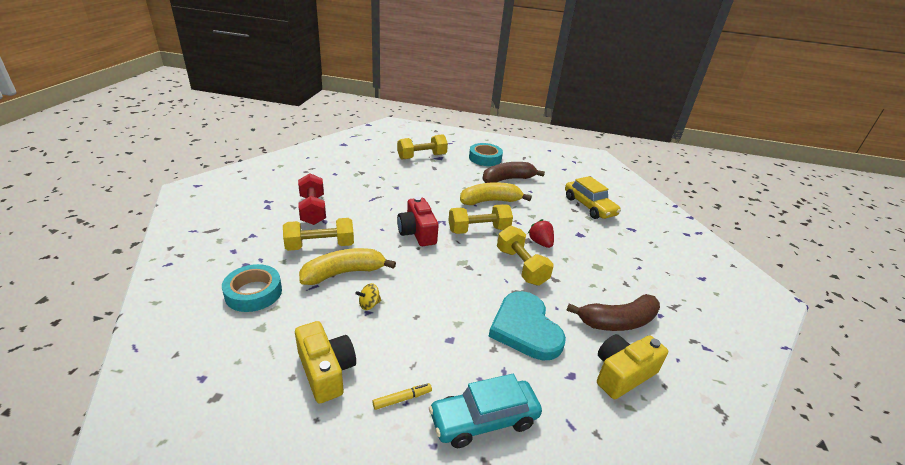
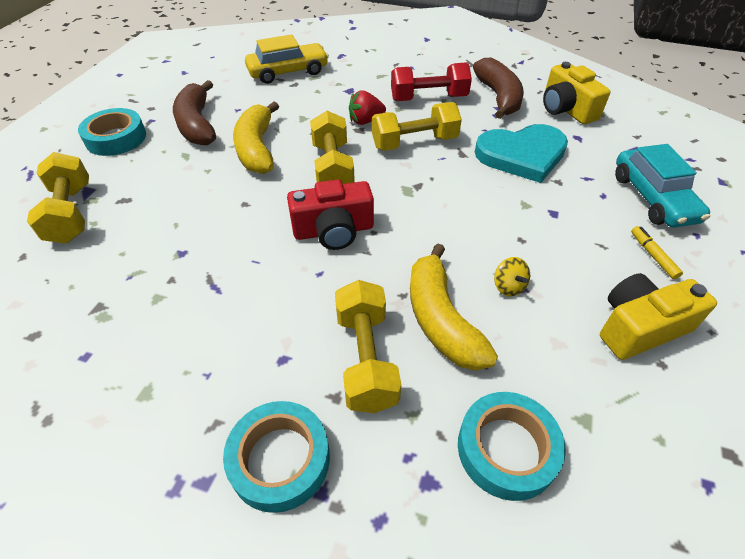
camera: 80 degrees left, 15 degrees up
(271, 223) = (280, 459): none -> turquoise tape
(313, 210) = (237, 384): red dumbbell -> red dumbbell (428, 98)

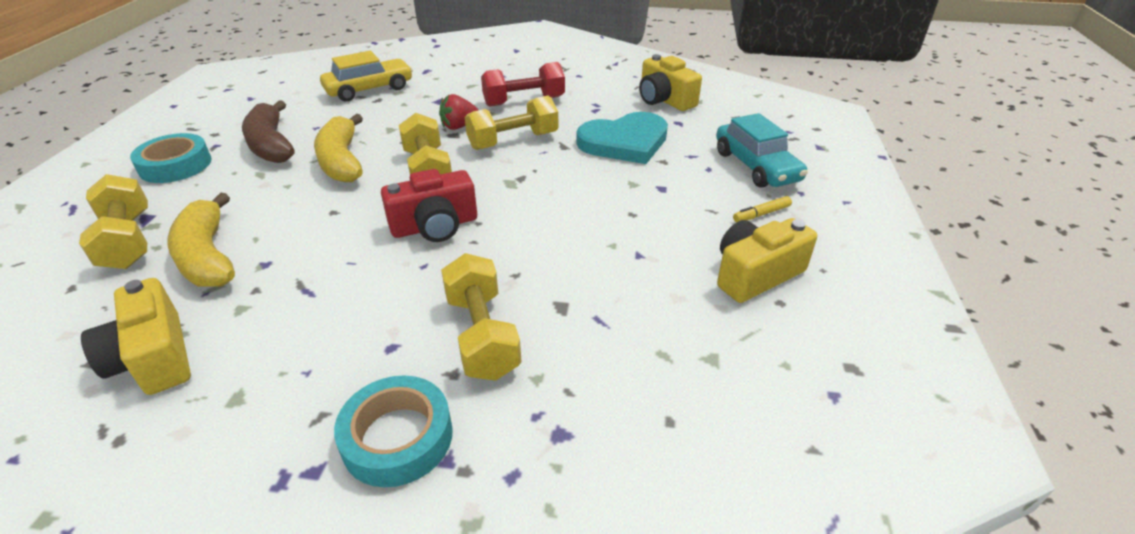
camera: 10 degrees left, 10 degrees down
(82, 339) = (154, 357): none -> yellow camera
(441, 319) = (557, 291): yellow banana -> yellow banana (208, 256)
(498, 97) = (595, 95): brown banana -> none
(506, 449) = (637, 394): turquoise tape -> none
(508, 286) = (623, 255): yellow spinning top -> none
(653, 256) = (761, 214): yellow marker -> yellow marker turned 90 degrees counterclockwise

